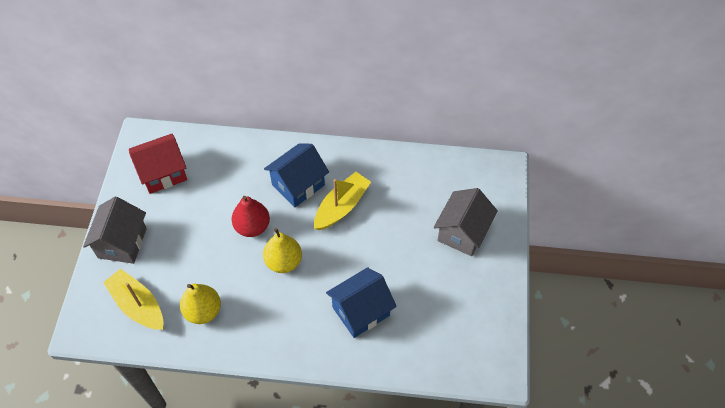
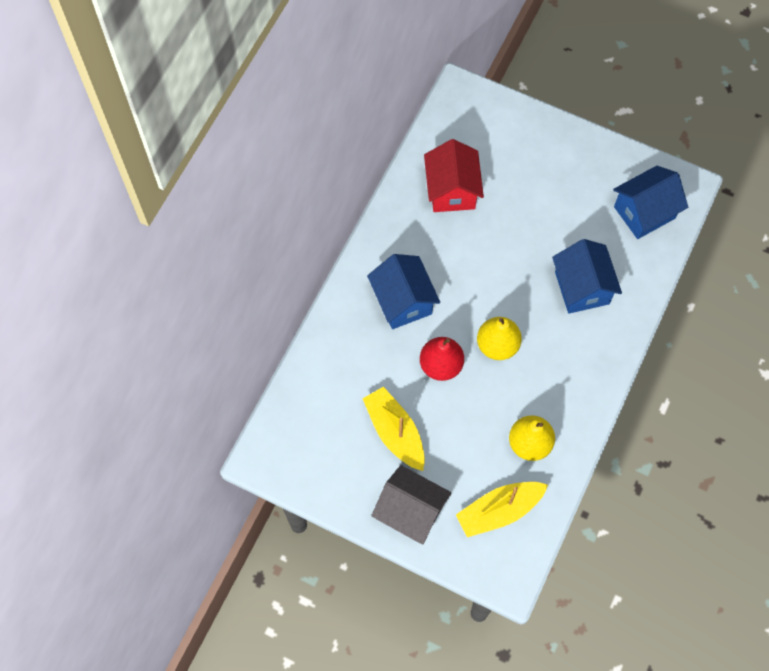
camera: 70 degrees left, 10 degrees up
(163, 173) = (328, 445): red house -> red house (452, 190)
(341, 206) = (449, 266): yellow boat -> yellow boat (395, 432)
(456, 342) = (644, 212): none -> blue house
(462, 232) = (524, 161): grey house -> none

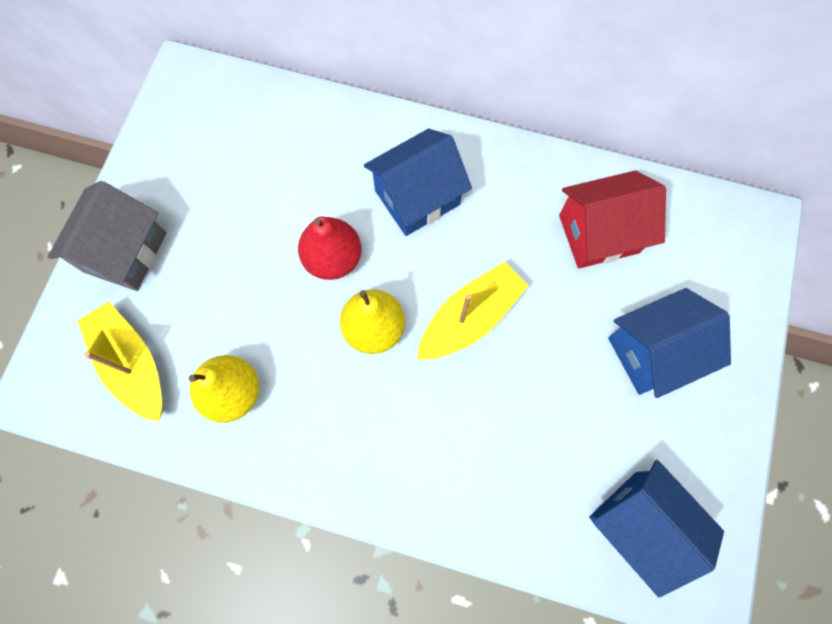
camera: 80 degrees right, 5 degrees up
(395, 432) = (232, 217): yellow boat -> yellow boat (470, 318)
(582, 288) = (487, 438): blue house -> blue house (653, 352)

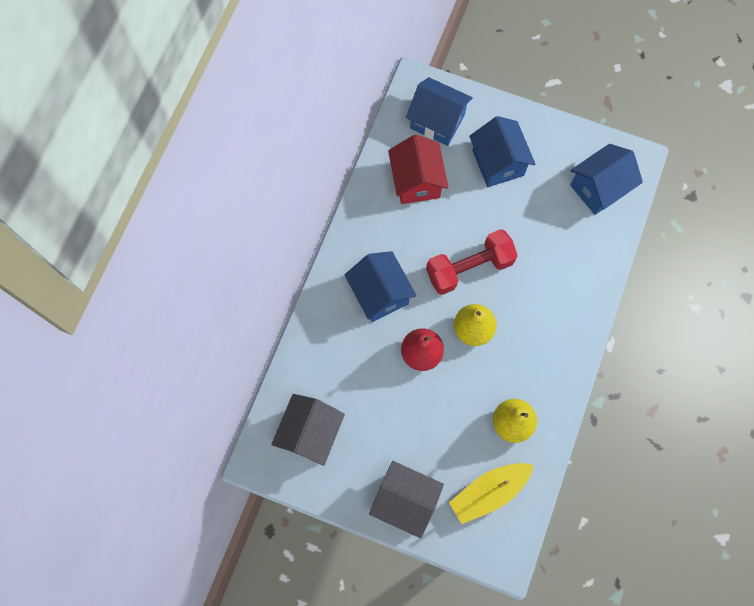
camera: 85 degrees left, 0 degrees up
(218, 129) = (310, 433): none -> grey house
(470, 318) = (469, 268): yellow boat -> red dumbbell
(704, 256) = (437, 121): none -> blue house

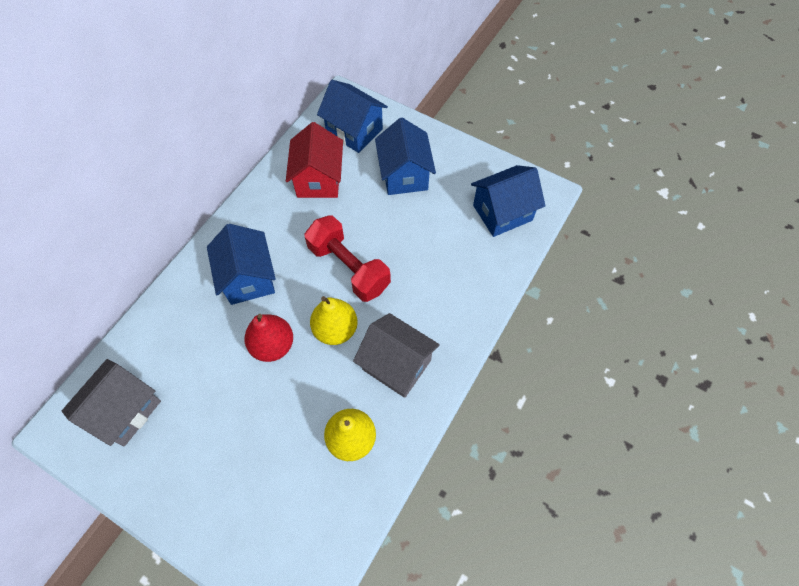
camera: 10 degrees right, 10 degrees down
(405, 501) = (204, 508): grey house -> grey house (396, 365)
(469, 268) = (348, 268): red dumbbell -> red dumbbell turned 60 degrees clockwise
(489, 492) = (304, 516): yellow boat -> none

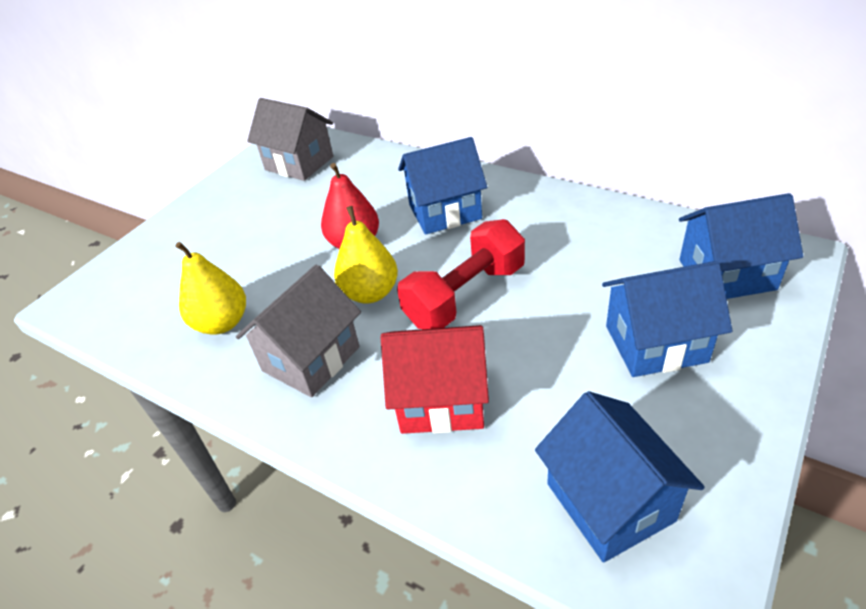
camera: 95 degrees right, 20 degrees down
(318, 179) = (613, 248): red house -> red house (441, 400)
(354, 131) = (726, 274): blue house -> blue house turned 45 degrees clockwise

